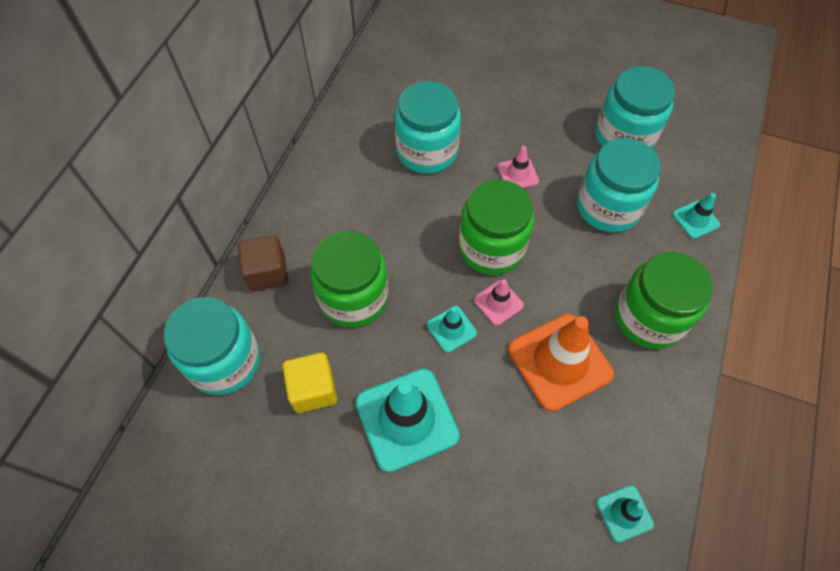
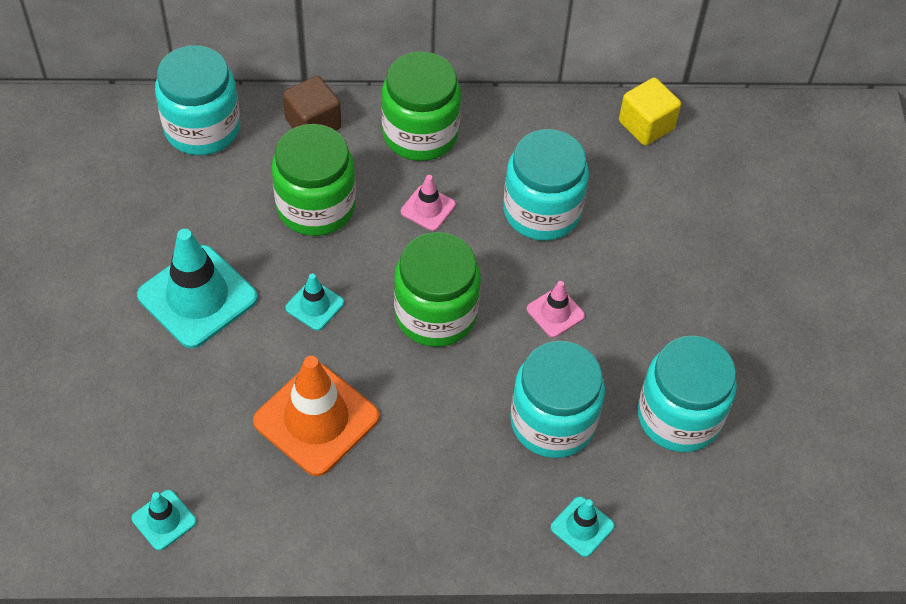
camera: 65 degrees right, 5 degrees down
(313, 390) = (200, 209): yellow cube -> yellow cube (646, 125)
(498, 303) = (366, 340): pink traffic cone -> pink traffic cone (428, 208)
(649, 318) = (410, 499): green jar -> green jar (420, 134)

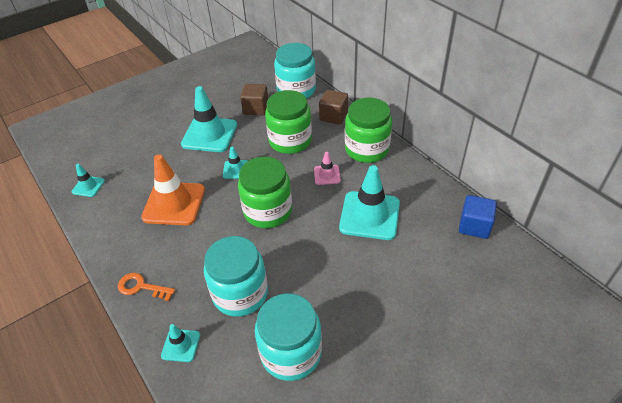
camera: 60 degrees right, 10 degrees down
(194, 204) = (256, 109): none -> brown cube
(448, 531) = (141, 287): none -> orange key
(542, 211) = (369, 215): turquoise jar -> turquoise traffic cone
(555, 312) = (311, 256): pink traffic cone -> none
(646, 125) = (474, 226): yellow cube -> blue cube

